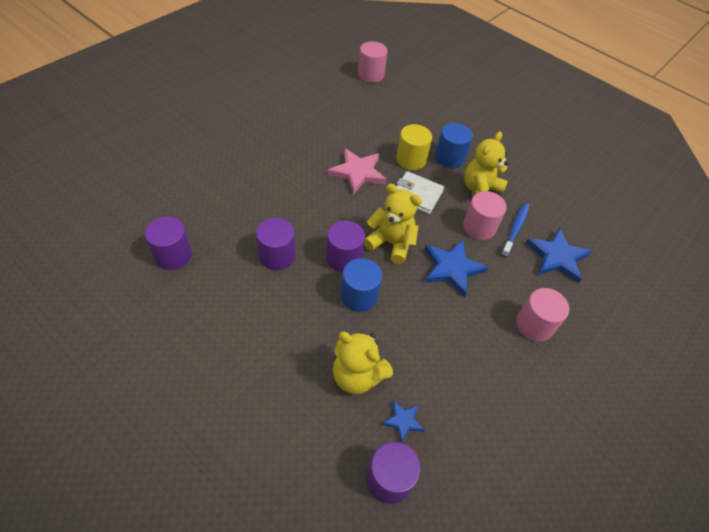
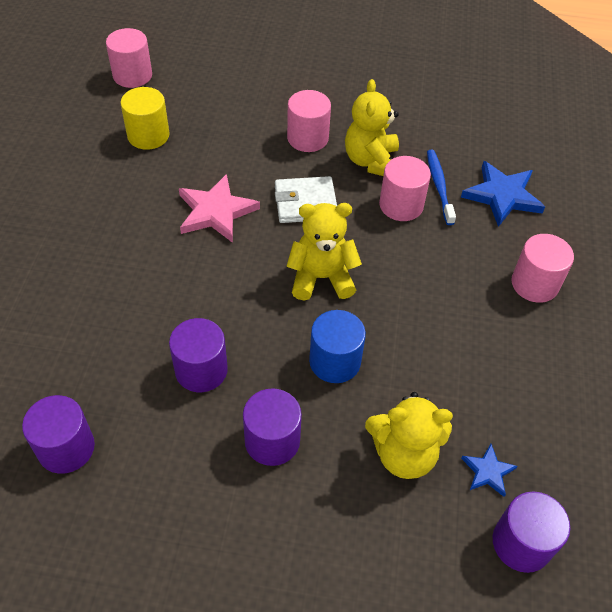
camera: 30 degrees left, 0 degrees up
(343, 258) = (282, 326): purple cylinder -> purple cylinder (272, 441)
(411, 159) = (265, 163): yellow cylinder -> yellow cylinder (148, 135)
(449, 158) = (307, 138): blue cylinder -> pink cylinder
(452, 268) = (408, 269): blue star -> none

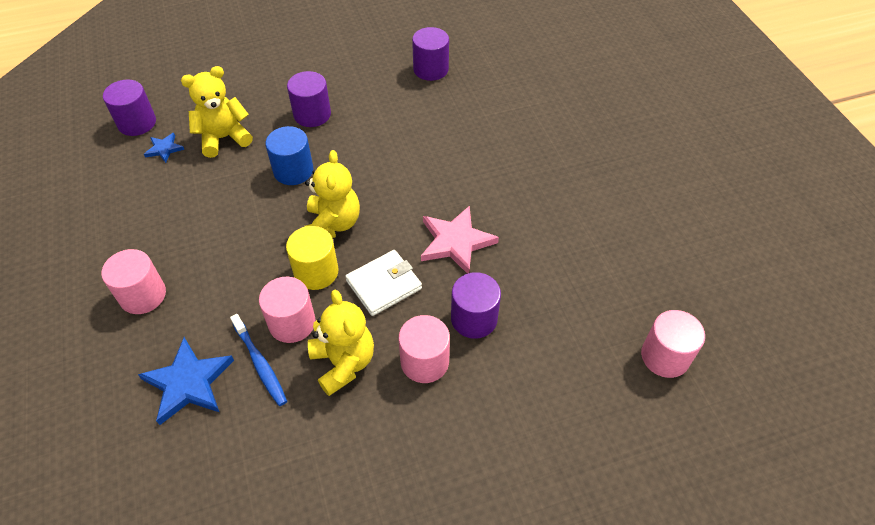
camera: 155 degrees right, 0 degrees up
(148, 135) = (578, 289): yellow cylinder -> yellow cylinder (316, 272)
(201, 370) = (382, 132): purple cylinder -> purple cylinder (474, 319)
(321, 278) = (333, 224): yellow teddy bear -> yellow teddy bear turned 60 degrees counterclockwise

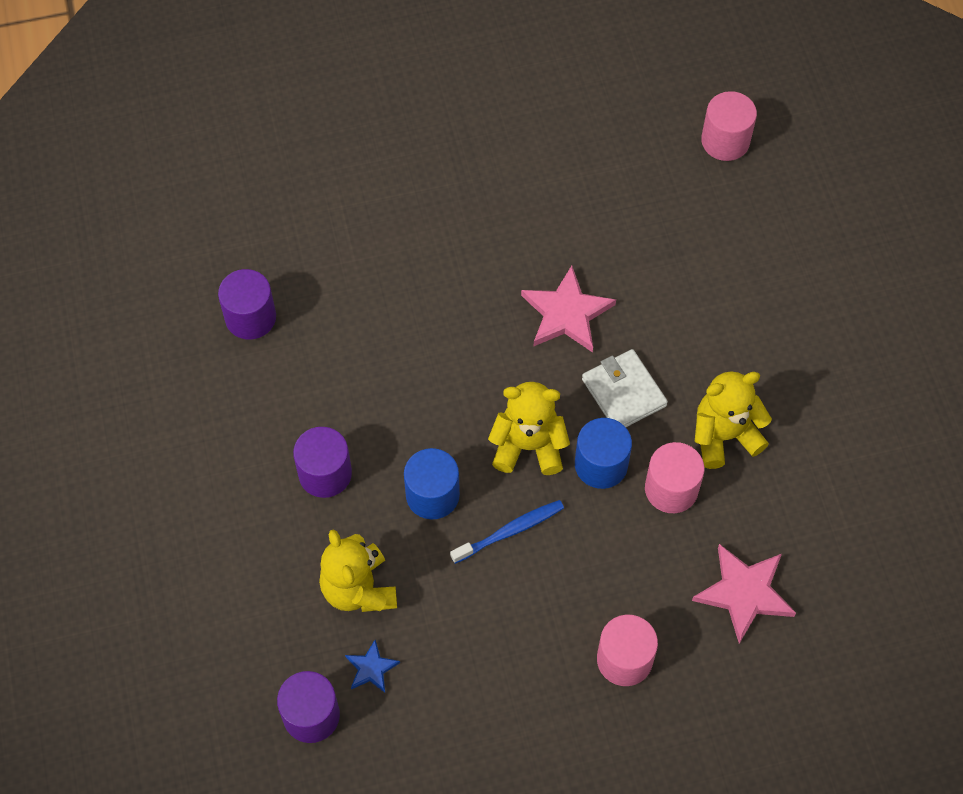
camera: 85 degrees left, 10 degrees up
(188, 383) = (744, 593): blue star -> pink star
(260, 364) = (723, 520): blue toothbrush -> blue toothbrush (510, 531)
(316, 272) = (601, 464): yellow cylinder -> blue cylinder
(424, 361) = (725, 357): pink cylinder -> none
(474, 319) = (673, 305): purple cylinder -> none

